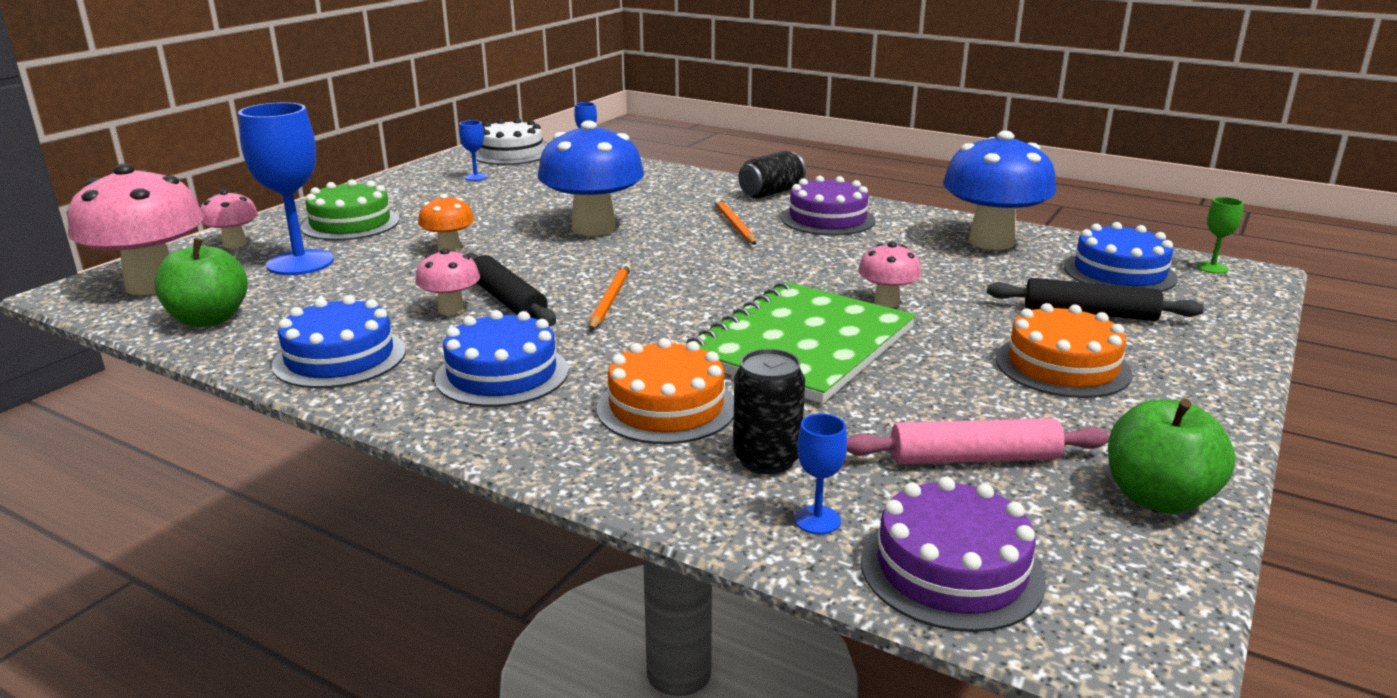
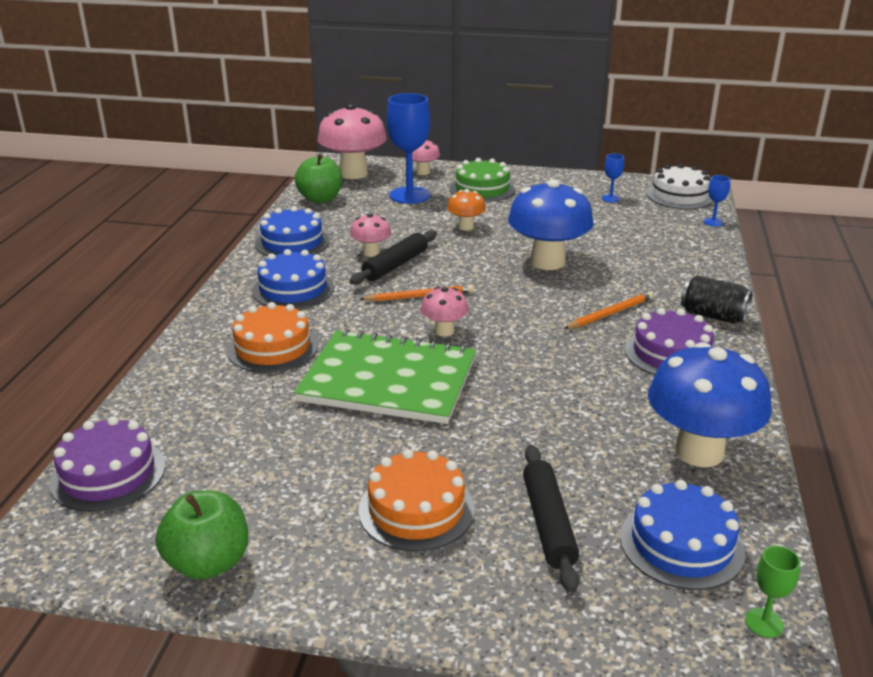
camera: 70 degrees right, 5 degrees up
(766, 459) = (218, 392): black can -> none
(817, 520) = (154, 420): blue goblet -> none
(886, 302) = (494, 407): pink mushroom -> pink mushroom (444, 331)
(973, 458) = (243, 473): pink rolling pin -> none

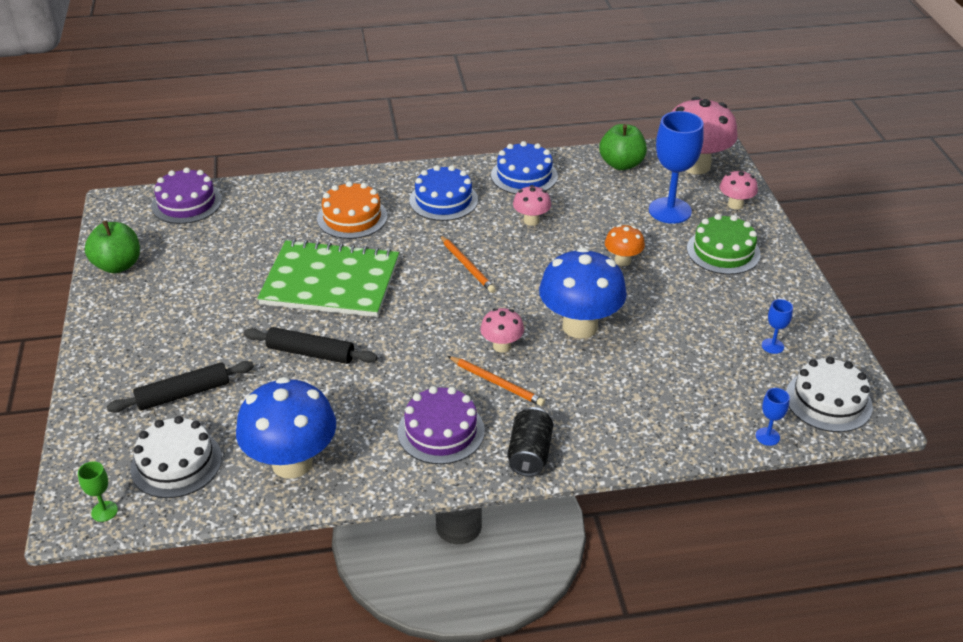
camera: 70 degrees right, 10 degrees up
(388, 380) = (330, 282): green notebook -> green notebook turned 75 degrees counterclockwise
(395, 265) = (516, 239): black rolling pin -> black rolling pin (310, 353)
(416, 509) = (184, 331): orange cake -> none
(444, 331) = (416, 292): pink mushroom -> pink mushroom (501, 346)
(681, 544) = (176, 463): blue cake -> white cake

